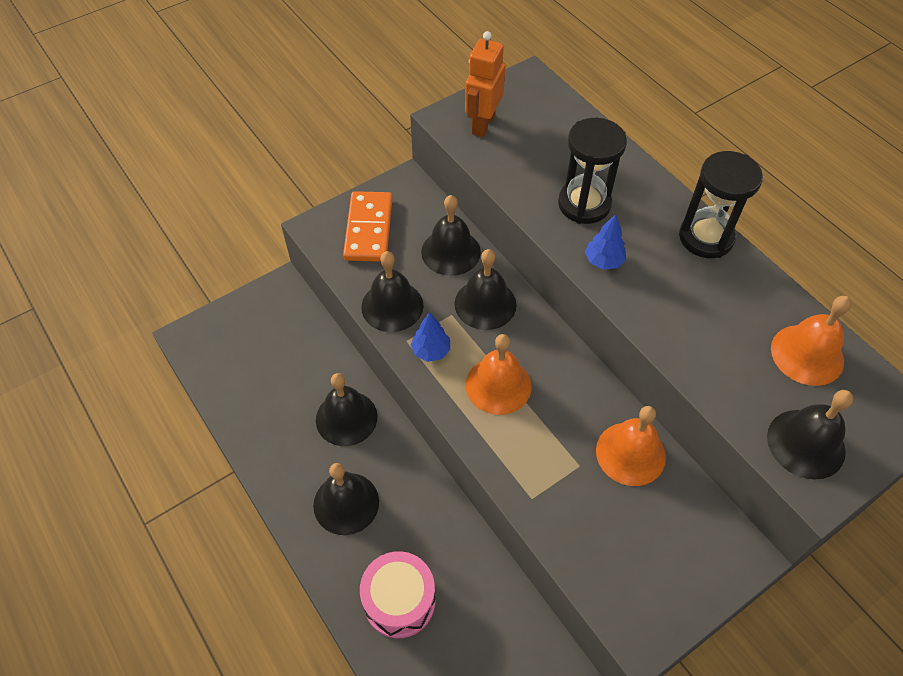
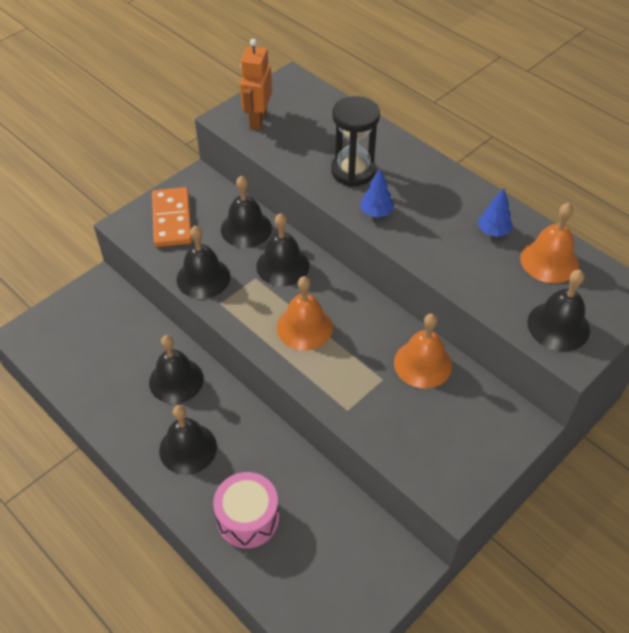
camera: 10 degrees left, 5 degrees down
(431, 351) = (243, 308): blue tree -> blue tree (493, 231)
(706, 237) = (456, 184): black hourglass -> none

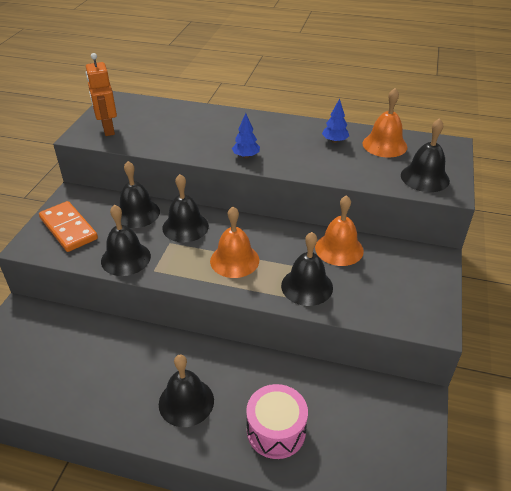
camera: 30 degrees left, 10 degrees down
(176, 380) = (139, 354): black bell -> black bell (307, 286)
(353, 171) = (208, 138): black hourglass -> none

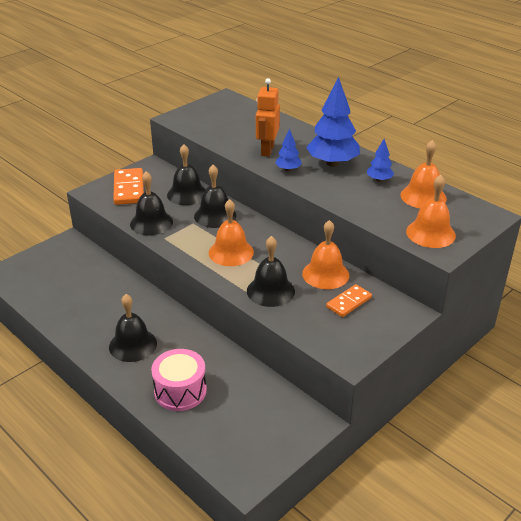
camera: 30 degrees right, 5 degrees down
(108, 129) = (198, 119): orange robot -> orange robot (267, 150)
(279, 137) = (332, 163): none -> blue tree
(383, 269) = (349, 302): none -> orange domino
(425, 177) = (430, 233): black bell -> orange bell

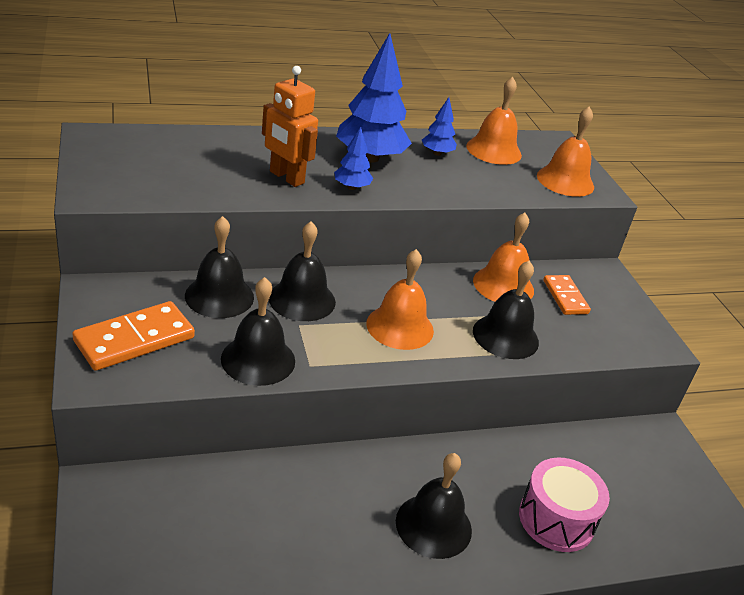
camera: 65 degrees left, 0 degrees up
(128, 189) = (135, 339): orange domino -> orange domino turned 60 degrees counterclockwise

